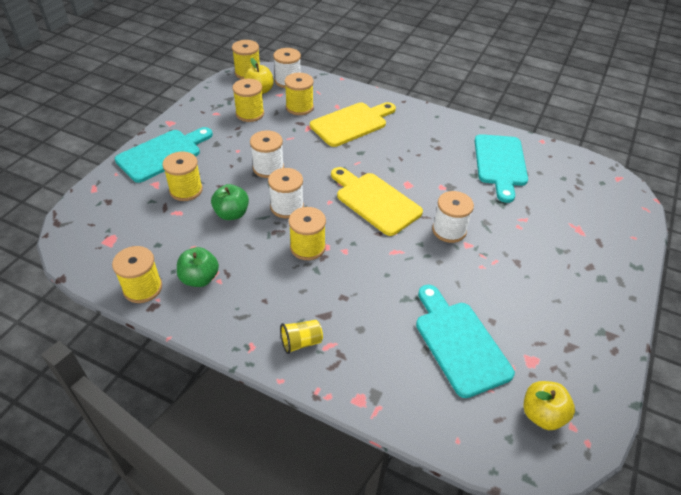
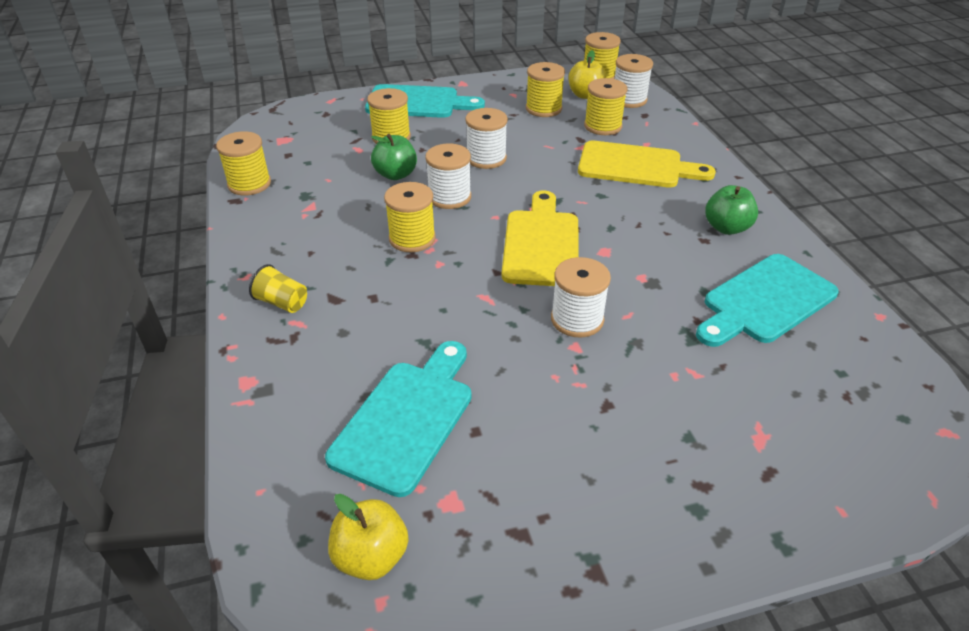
camera: 50 degrees right, 5 degrees down
(199, 278) = (294, 204): green apple -> green apple (726, 228)

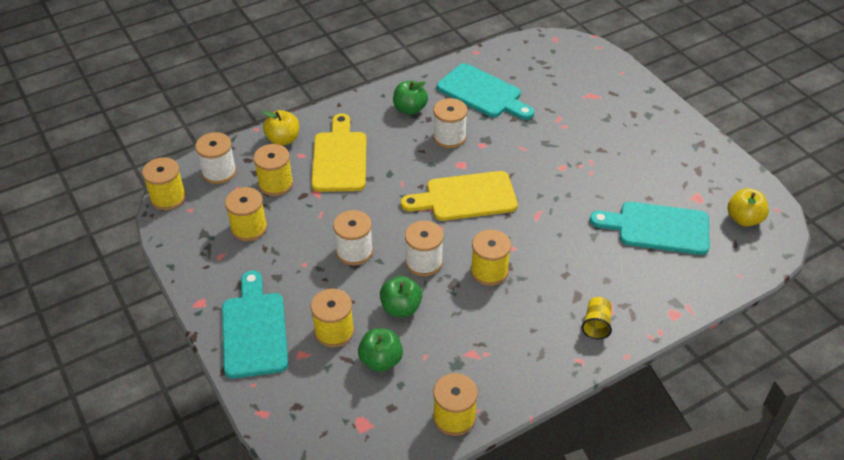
camera: 105 degrees left, 5 degrees up
(341, 156) = (381, 360): none -> green apple
(577, 319) = (538, 169): white spool -> white spool (449, 137)
(585, 95) = (214, 202): yellow apple -> yellow apple (283, 139)

